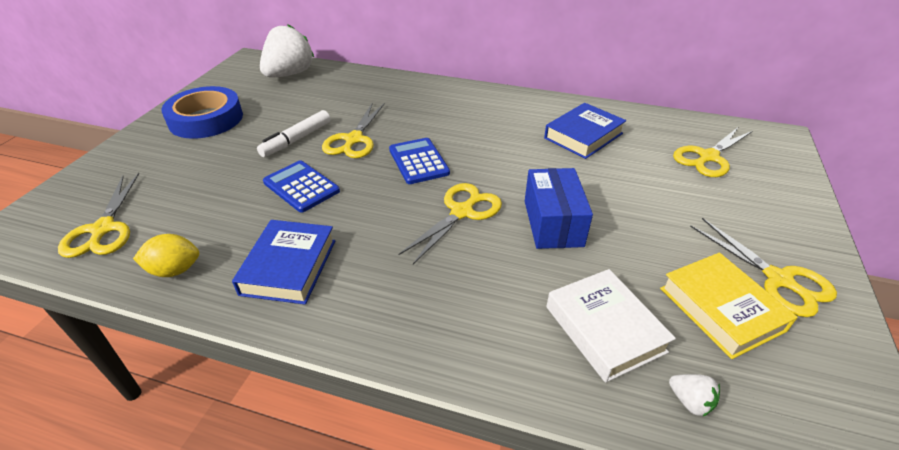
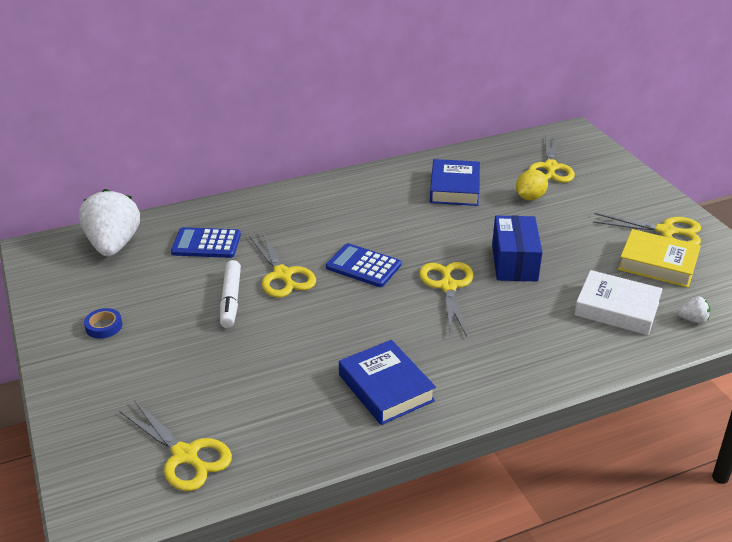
camera: 40 degrees left, 5 degrees down
(175, 270) = (304, 441): yellow lemon -> yellow lemon (530, 197)
(206, 119) = (104, 326): blue tape -> blue tape, size x0.42
(301, 187) = (301, 333): blue calculator -> blue calculator (206, 244)
(553, 223) = (514, 262): blue box -> blue box turned 45 degrees clockwise

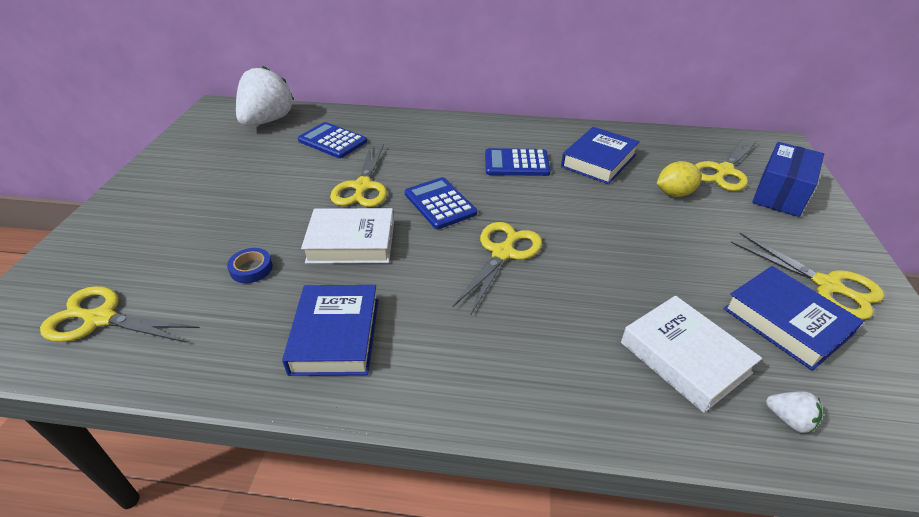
camera: 30 degrees right, 5 degrees up
(104, 326) = (186, 179): blue tape -> blue tape (251, 269)
(185, 455) = (101, 319): yellow scissors -> yellow scissors turned 120 degrees clockwise
(231, 300) = (298, 192): white marker -> none
(324, 322) = (351, 242): none -> white book
(392, 211) = (516, 163): none -> blue calculator
(514, 262) = (598, 254): blue box -> blue box (780, 194)
(657, 264) = (786, 322): yellow book -> blue book

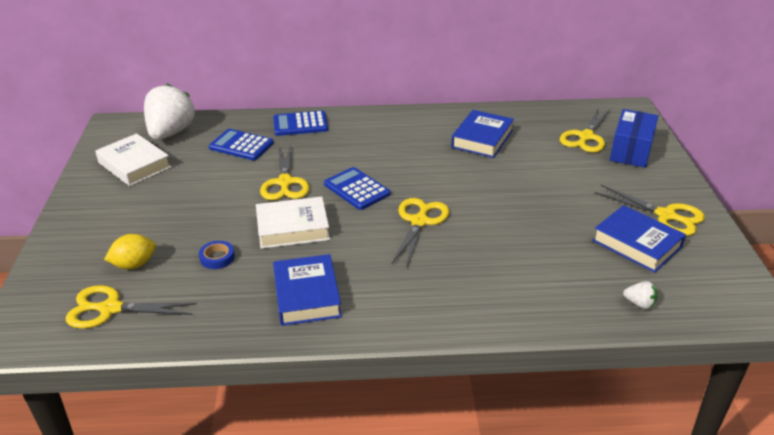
camera: 10 degrees left, 5 degrees down
(516, 163) = (413, 148): blue calculator -> blue calculator (300, 124)
(674, 193) = (548, 159): yellow lemon -> yellow lemon (134, 264)
(684, 357) = (567, 276): white book -> white book (134, 165)

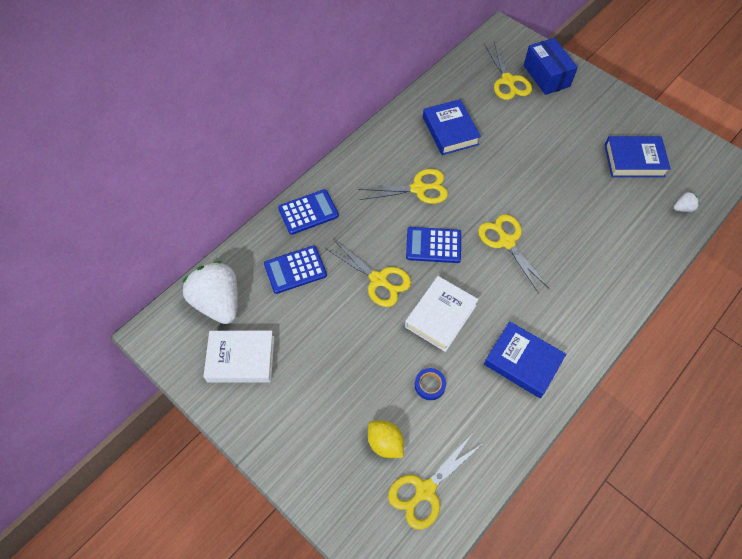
camera: 45 degrees left, 25 degrees up
(134, 264) = (385, 443): yellow lemon -> yellow lemon turned 60 degrees counterclockwise
(300, 124) = (308, 212): blue calculator -> blue calculator turned 150 degrees counterclockwise
(666, 215) = (623, 123): yellow scissors -> yellow scissors (418, 188)

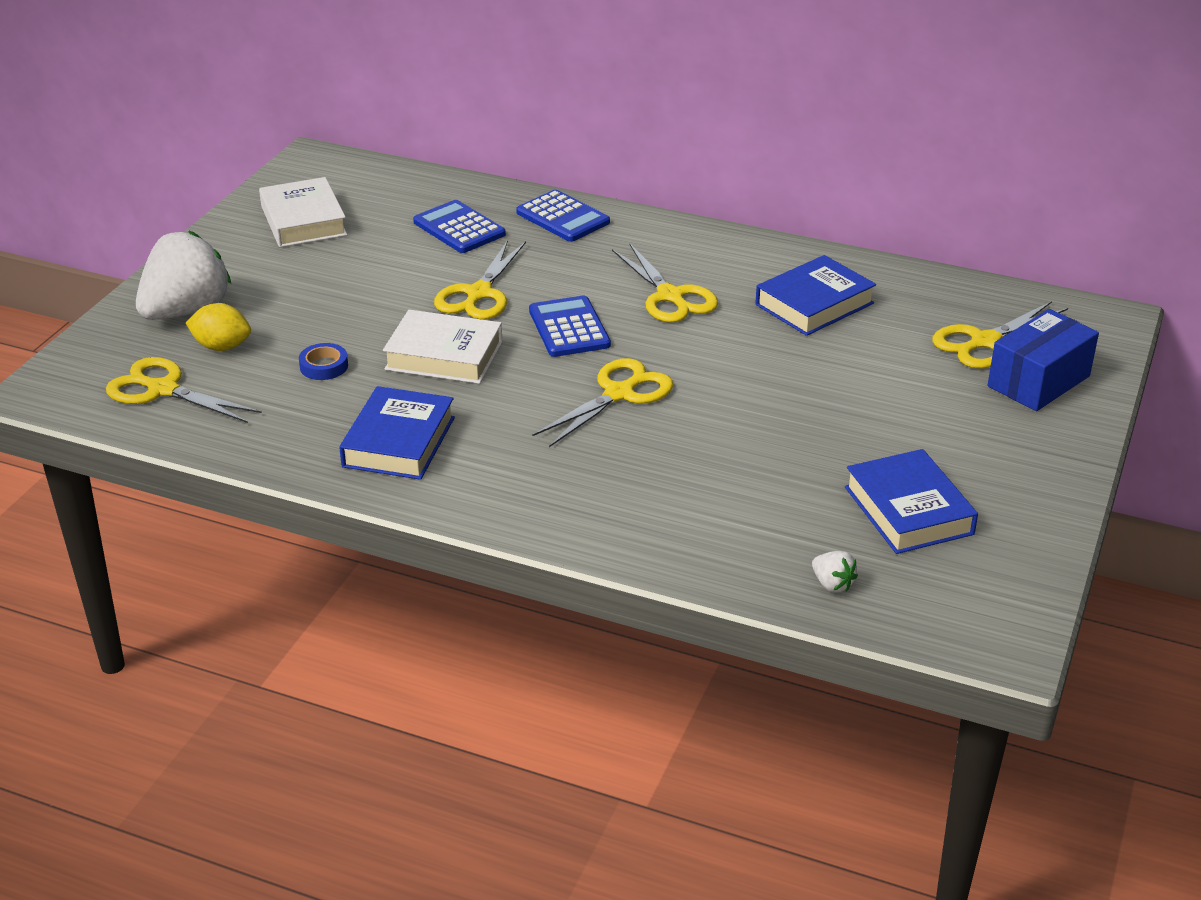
camera: 70 degrees right, 25 degrees down
(218, 302) = (379, 188): white strawberry -> white strawberry (186, 311)
(385, 443) = (222, 347): yellow lemon -> yellow lemon turned 75 degrees clockwise

